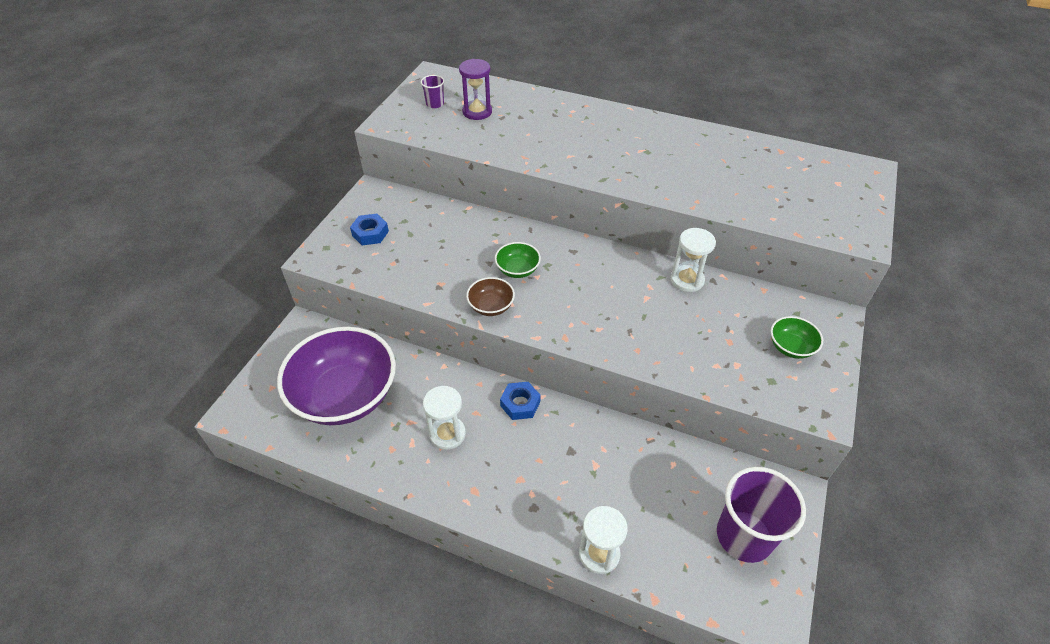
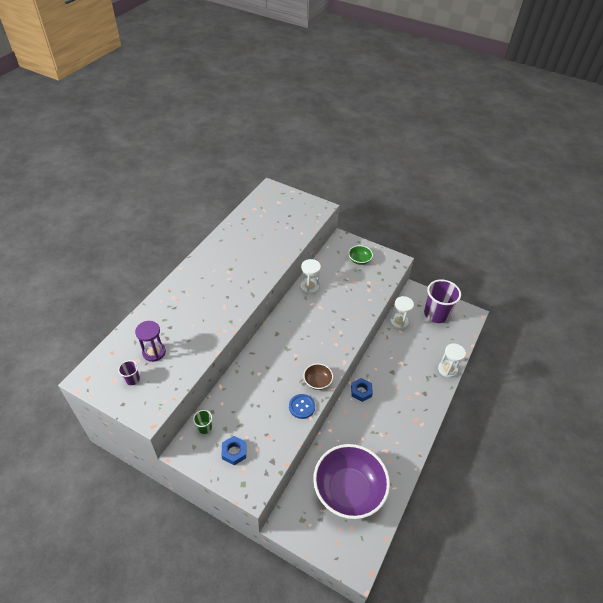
camera: 85 degrees left, 0 degrees up
(405, 203) = (204, 427): none -> green cup
(444, 292) = (301, 407): none -> blue button
(447, 434) = (380, 431): white hourglass -> white hourglass (399, 322)
(517, 270) = (288, 364): green bowl -> none

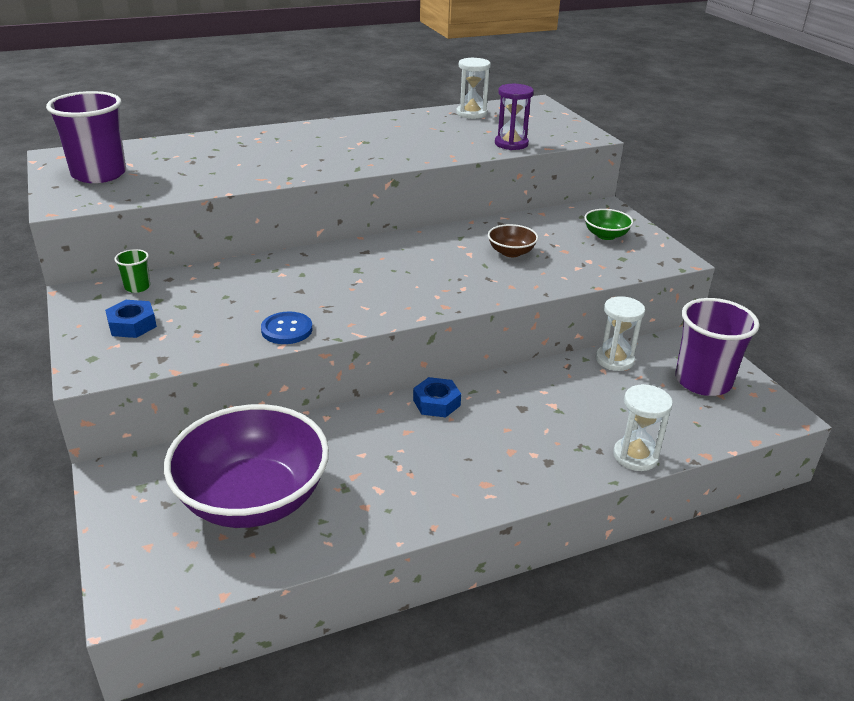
camera: 40 degrees right, 15 degrees down
(132, 379) = (99, 174): purple cup -> purple cup, size x2.25
(154, 352) = (159, 166): purple hourglass -> purple hourglass (511, 144)
(309, 287) = (482, 230): white hourglass -> white hourglass (471, 113)
(317, 381) = (349, 318): brown bowl -> brown bowl (511, 252)

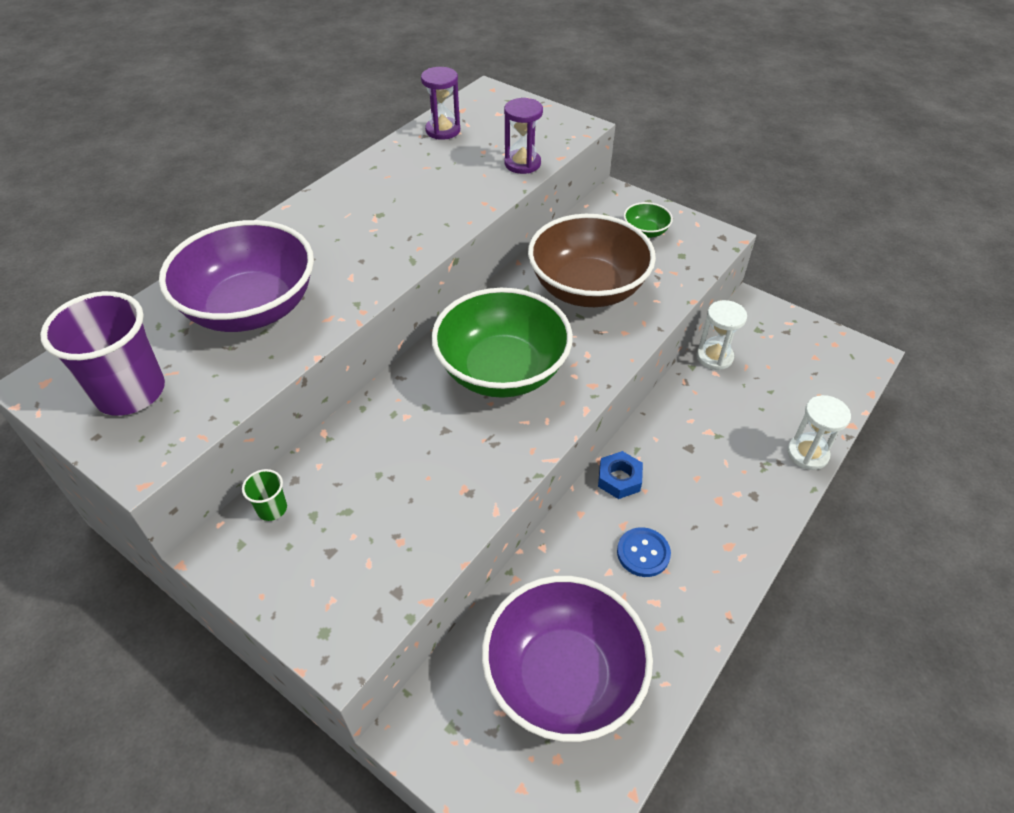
camera: 30 degrees left, 15 degrees up
(132, 325) = (320, 564): blue nut -> none
(219, 160) = (251, 308): none -> purple bowl
(287, 330) = (481, 488): blue button -> blue button (643, 553)
(383, 274) = (502, 371): none -> green bowl
(471, 113) = (443, 130): white hourglass -> purple hourglass
(511, 252) = (587, 288): brown bowl -> brown bowl, size x2.35
(703, 381) = (792, 348): purple cup -> none

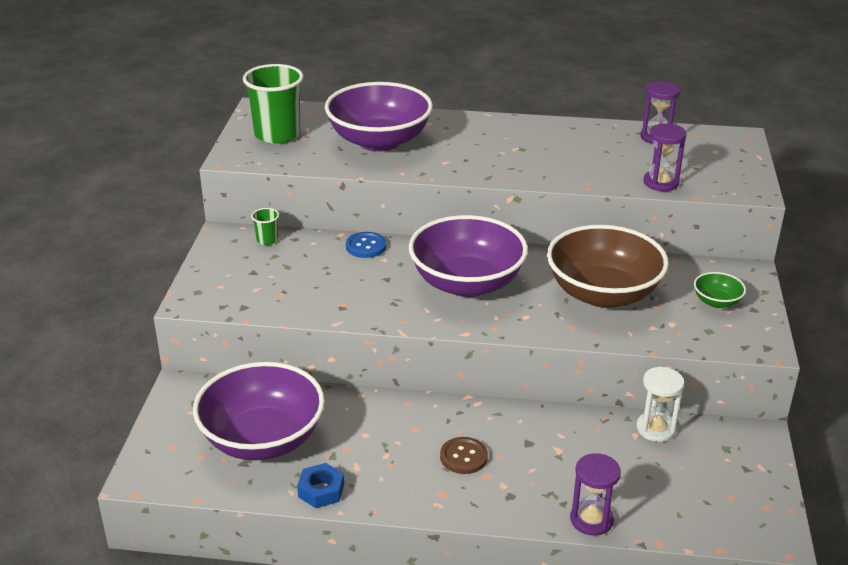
camera: 60 degrees right, 15 degrees down
(130, 392) = (277, 134): purple cup -> green cup
(502, 371) = (467, 283): green bowl -> purple bowl
(619, 479) = (458, 413): blue nut -> blue nut (321, 490)
(643, 553) = (396, 447): blue button -> blue button (366, 246)
(684, 505) = (463, 457): none -> brown button
(807, 454) = (591, 520): white hourglass -> purple hourglass

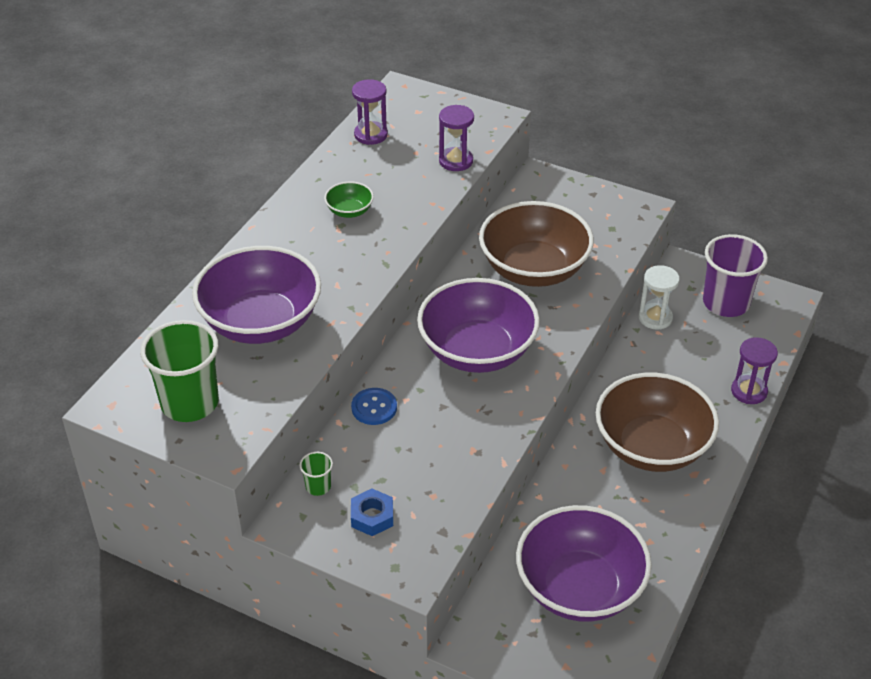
camera: 70 degrees left, 10 degrees up
(321, 490) = (666, 557): blue nut -> blue nut (372, 516)
(463, 457) = (651, 447): brown button -> brown bowl
(716, 302) = (574, 209): green bowl -> green bowl (349, 211)
(724, 480) = (726, 303): none -> purple cup

